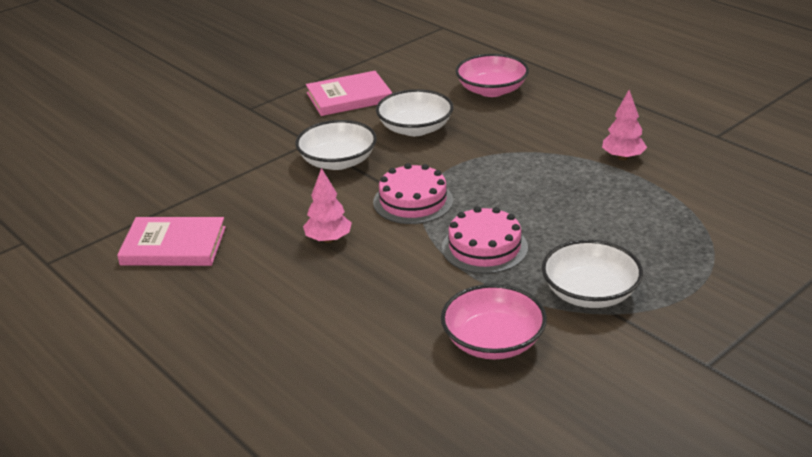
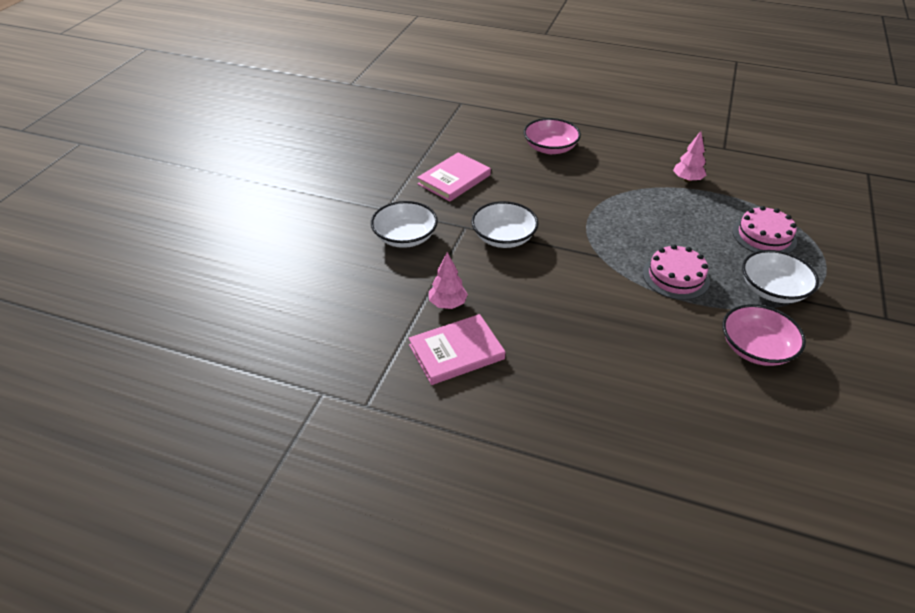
camera: 30 degrees left, 10 degrees up
(328, 239) = (566, 306): pink tree -> pink tree (447, 304)
(413, 201) = (591, 255): pink cake -> pink cake (764, 236)
(415, 128) = (530, 194): white bowl -> white bowl (405, 237)

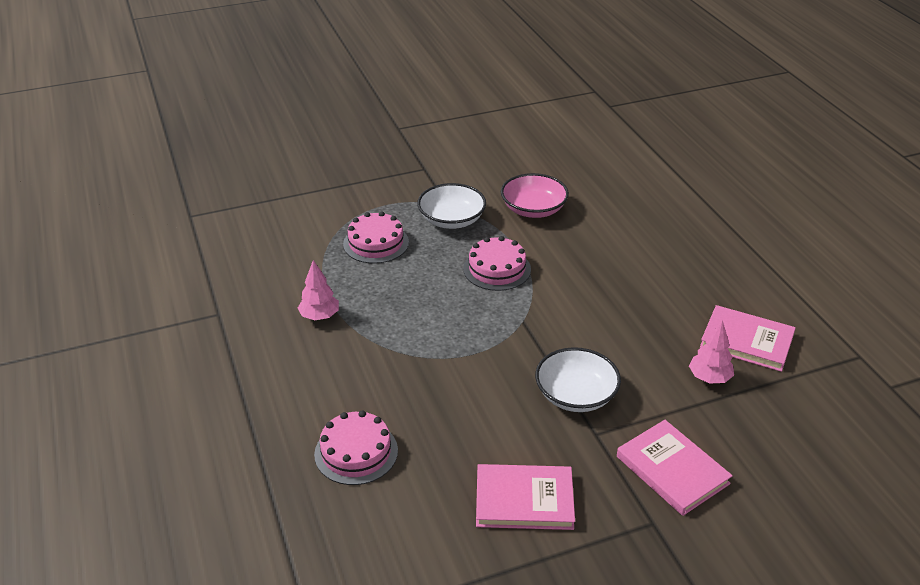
camera: 130 degrees left, 5 degrees down
(405, 237) = (672, 470): white bowl -> pink book
(550, 148) = (356, 452): pink bowl -> pink cake

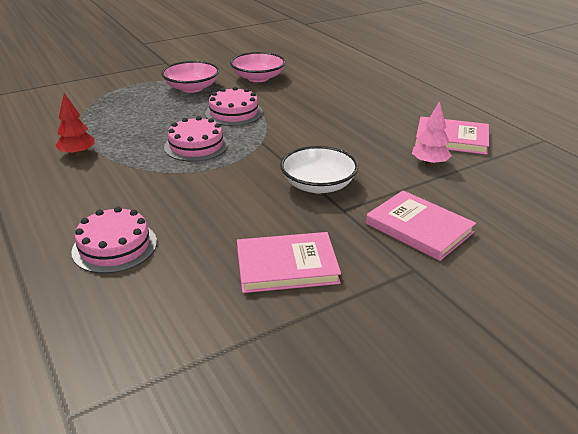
camera: 10 degrees left, 5 degrees down
(320, 316) = (78, 154): pink tree -> red tree
(376, 243) = (128, 105): pink cake -> pink cake (196, 146)
(451, 220) = (192, 88): white bowl -> pink bowl

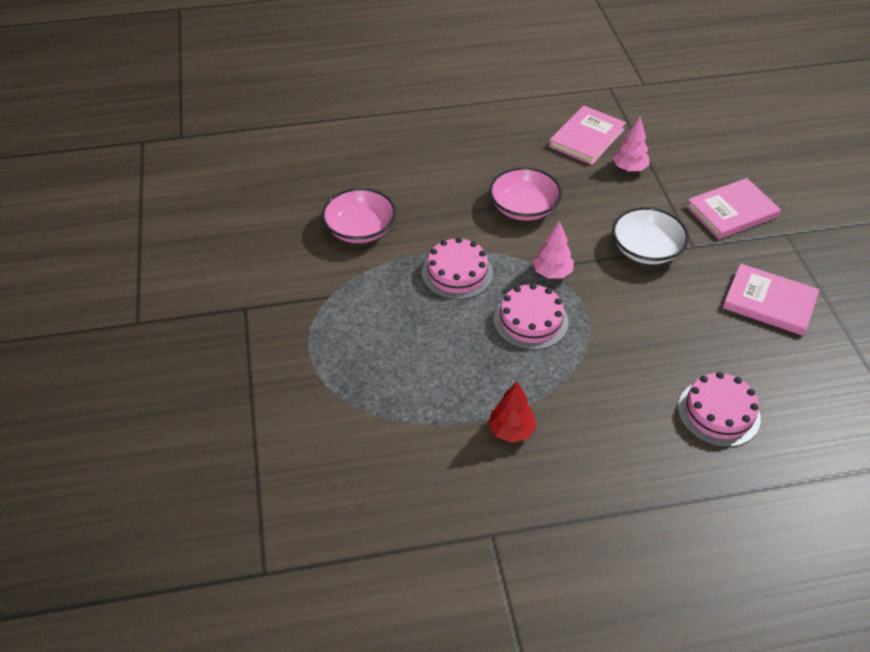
camera: 70 degrees left, 15 degrees up
(192, 88) = (359, 296): pink bowl -> pink bowl (523, 207)
(257, 147) = (552, 273): none -> pink tree
(287, 266) = (769, 302): pink book -> pink book turned 75 degrees counterclockwise

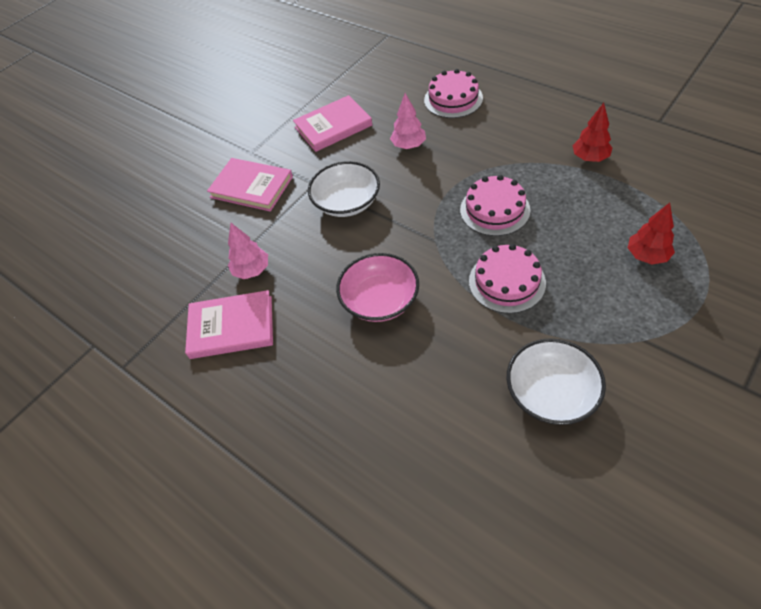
camera: 125 degrees left, 5 degrees up
(360, 229) = (551, 392): pink bowl -> white bowl
(377, 361) = (647, 256): none -> red tree
(552, 273) = (434, 231): pink tree -> pink tree (408, 145)
(769, 302) = (333, 126): pink book -> pink book turned 75 degrees clockwise

